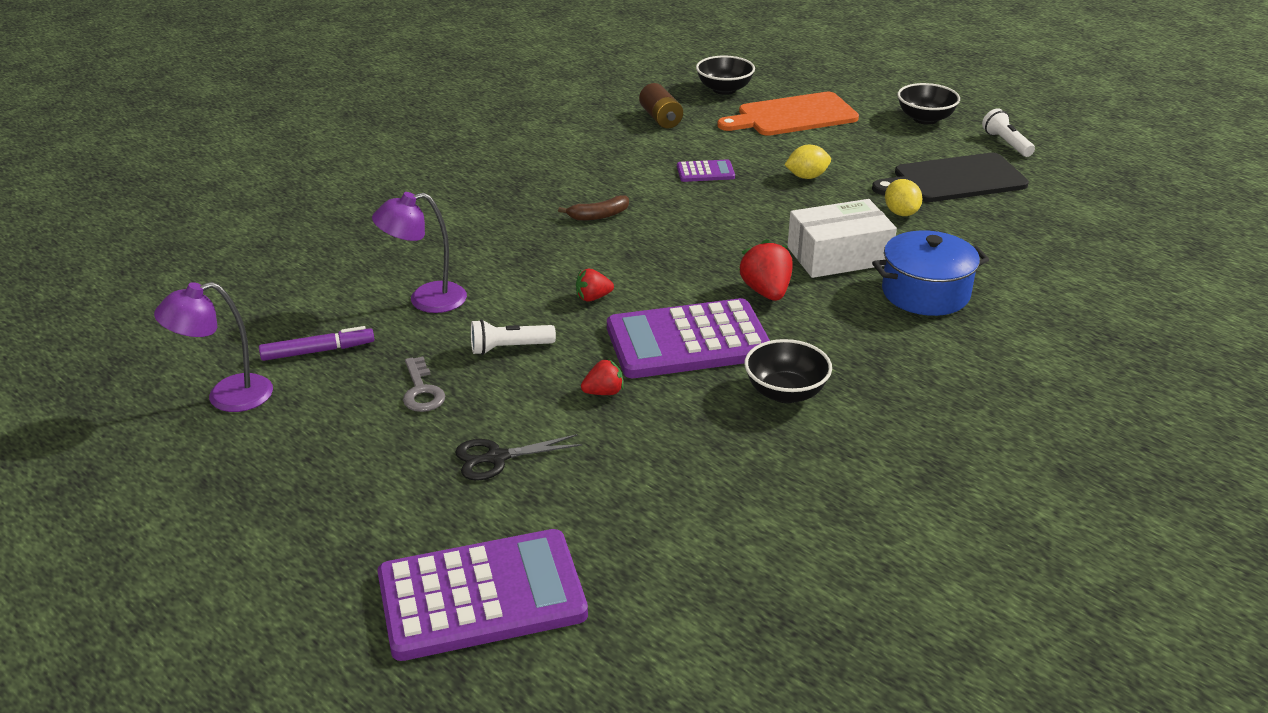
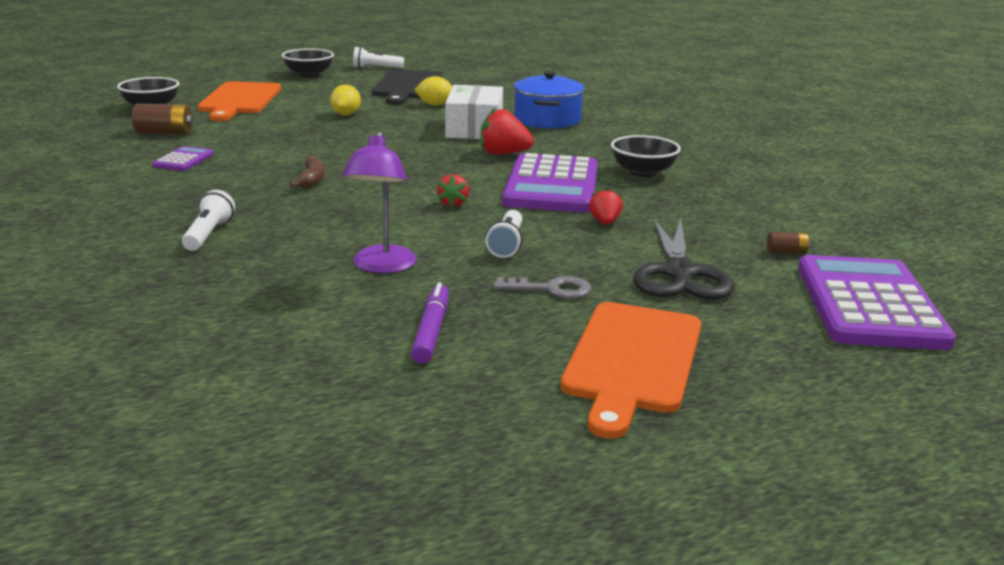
camera: 70 degrees left, 10 degrees down
(226, 397) = (485, 394): purple lamp -> none
(301, 456) = (632, 361): none -> orange cutting board
(447, 211) = (208, 234): none -> white flashlight
(497, 458) = (679, 273): black scissors -> black scissors, size x1.64
(595, 526) = (786, 252): none -> brown battery
(705, 172) = (290, 137): purple calculator -> purple calculator (183, 160)

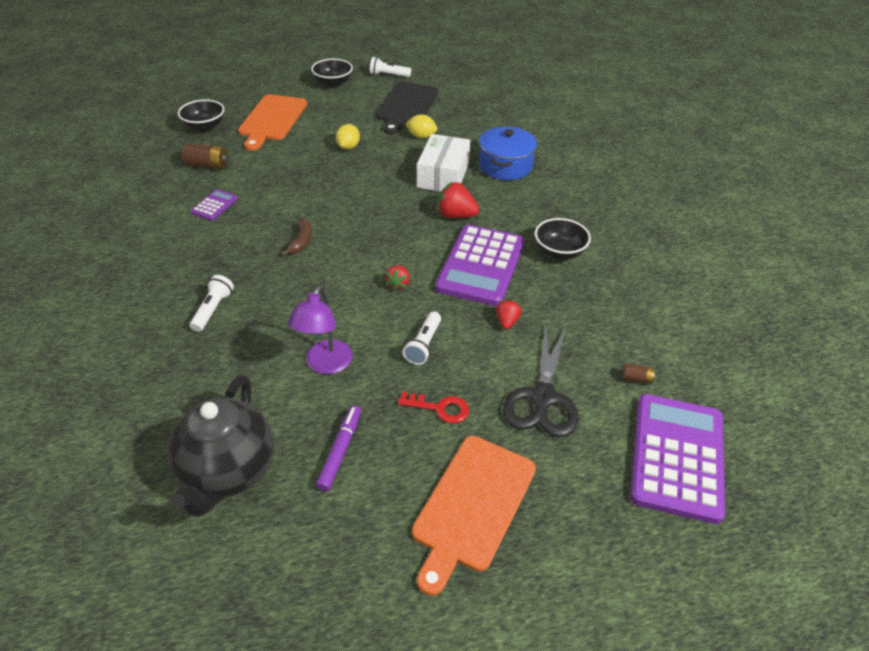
camera: 10 degrees right, 20 degrees up
(277, 359) = (228, 472): none -> black teapot
(551, 289) = (440, 408): grey key -> red key

